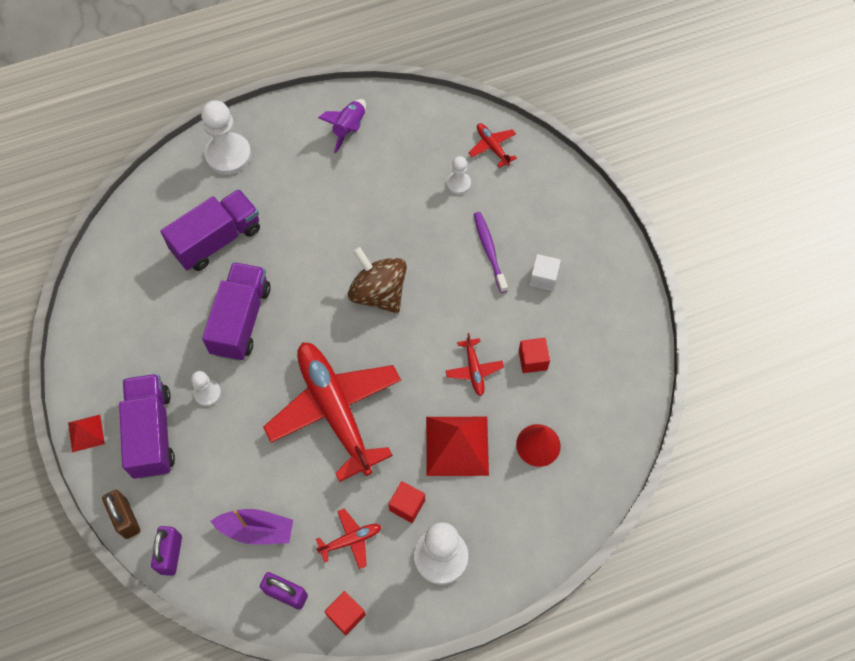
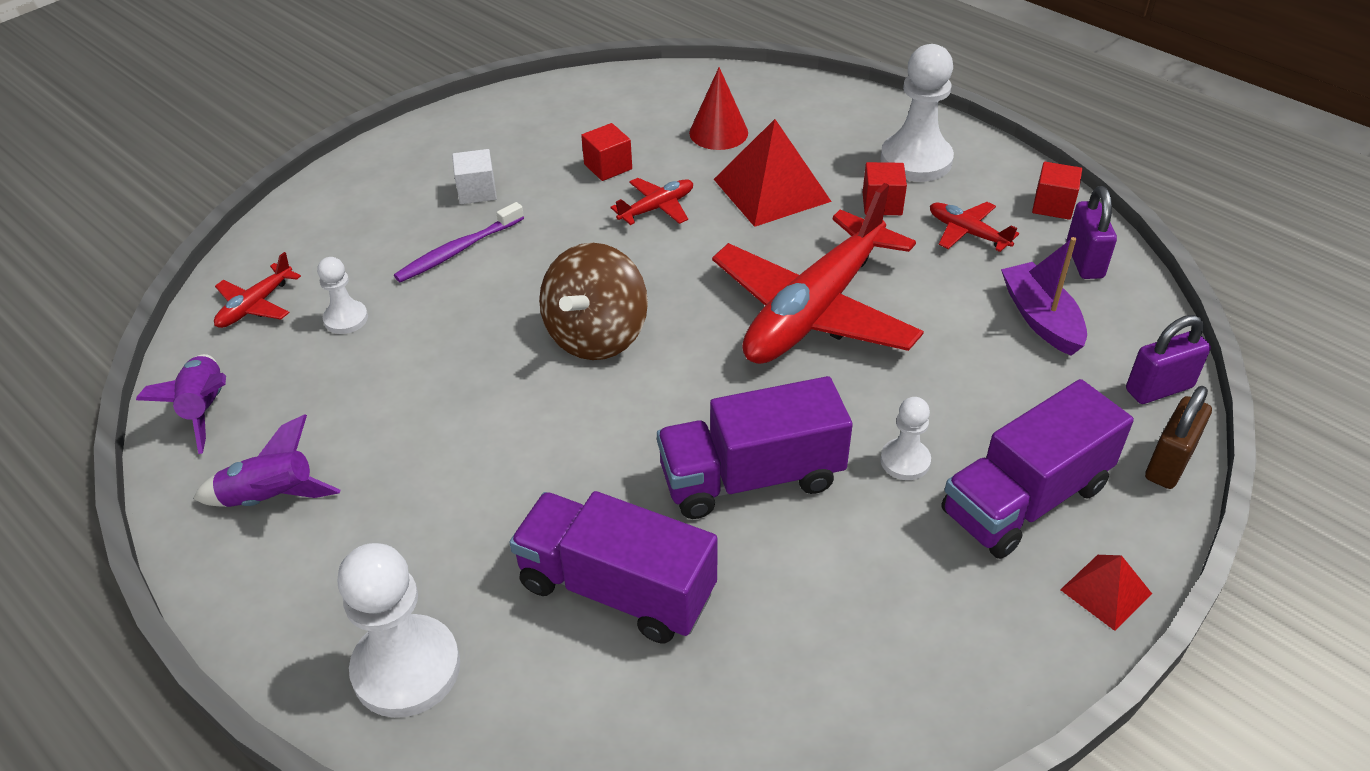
camera: 115 degrees left, 20 degrees down
(423, 114) = (205, 409): none -> purple rocket

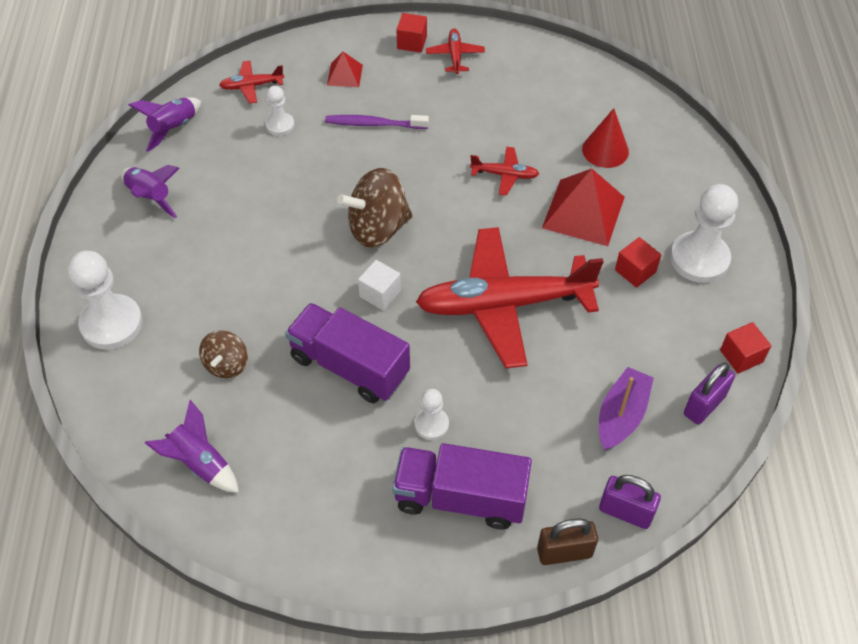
camera: 45 degrees right, 10 degrees up
(477, 191) = (426, 93): white cube -> white cube (380, 294)
(608, 167) = (513, 127): red cube -> red cube (412, 42)
(616, 588) = (226, 364): purple truck -> brown spinning top
(733, 714) = (200, 463): none -> purple rocket
(967, 233) = (659, 330): red plane -> red plane (455, 55)
(1106, 591) = (431, 576): red pyramid -> red pyramid (345, 75)

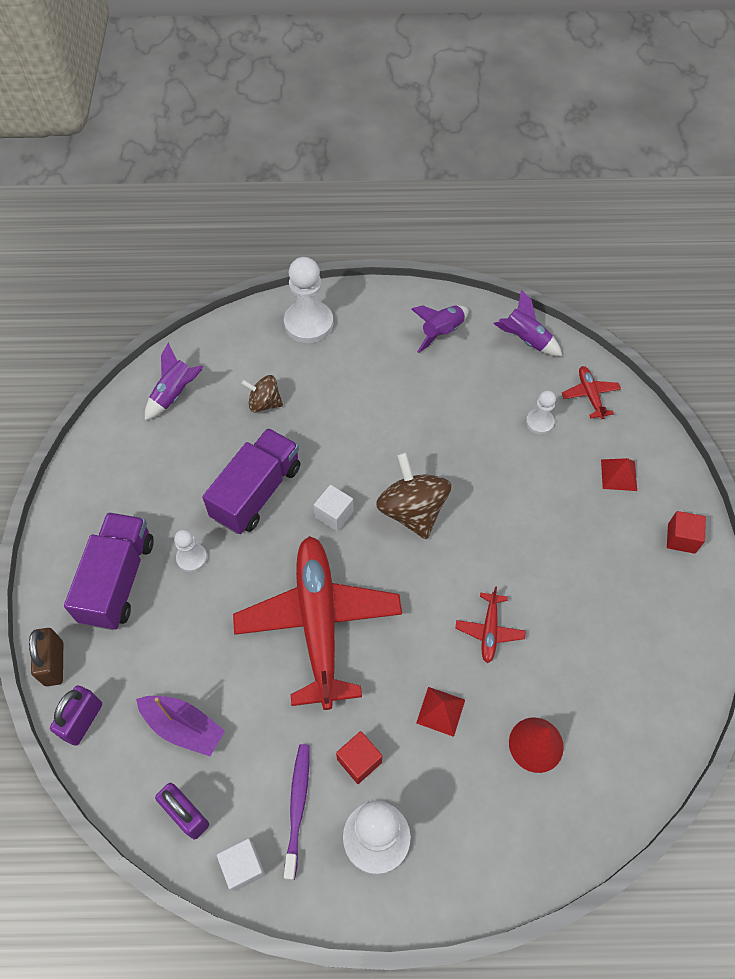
camera: 90 degrees right, 5 degrees up
(374, 124) = (550, 504): purple toothbrush -> purple toothbrush (297, 807)
(455, 55) = (668, 583): red plane -> none
(583, 212) = (441, 711): red pyramid -> red pyramid, size x0.53
(741, 356) = (243, 867): red cube -> white cube

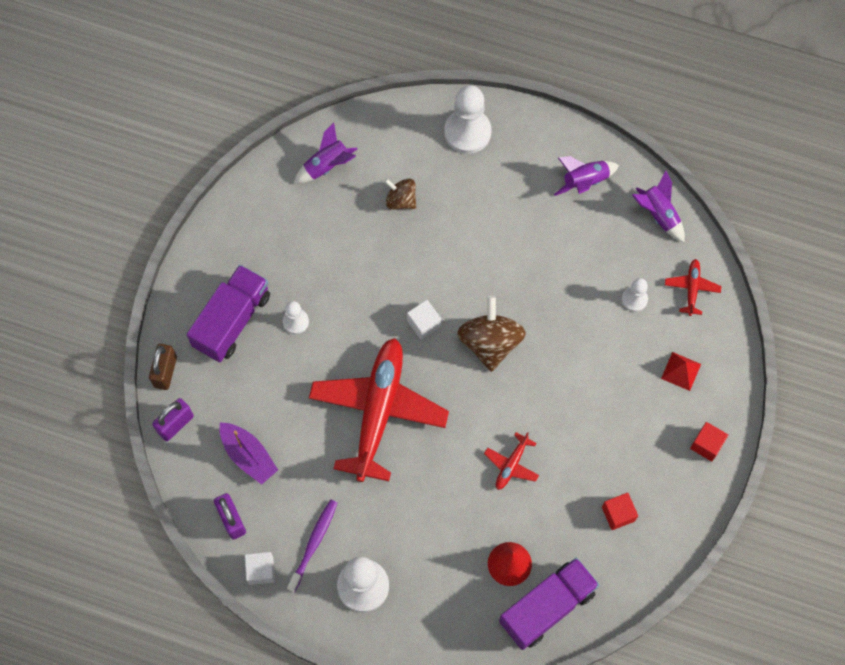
camera: 20 degrees right, 10 degrees up
(257, 492) = (366, 282): purple truck -> purple truck (547, 607)
(359, 761) = (371, 527): red cube -> red cube (618, 514)
(441, 711) = (447, 513): red pyramid -> none

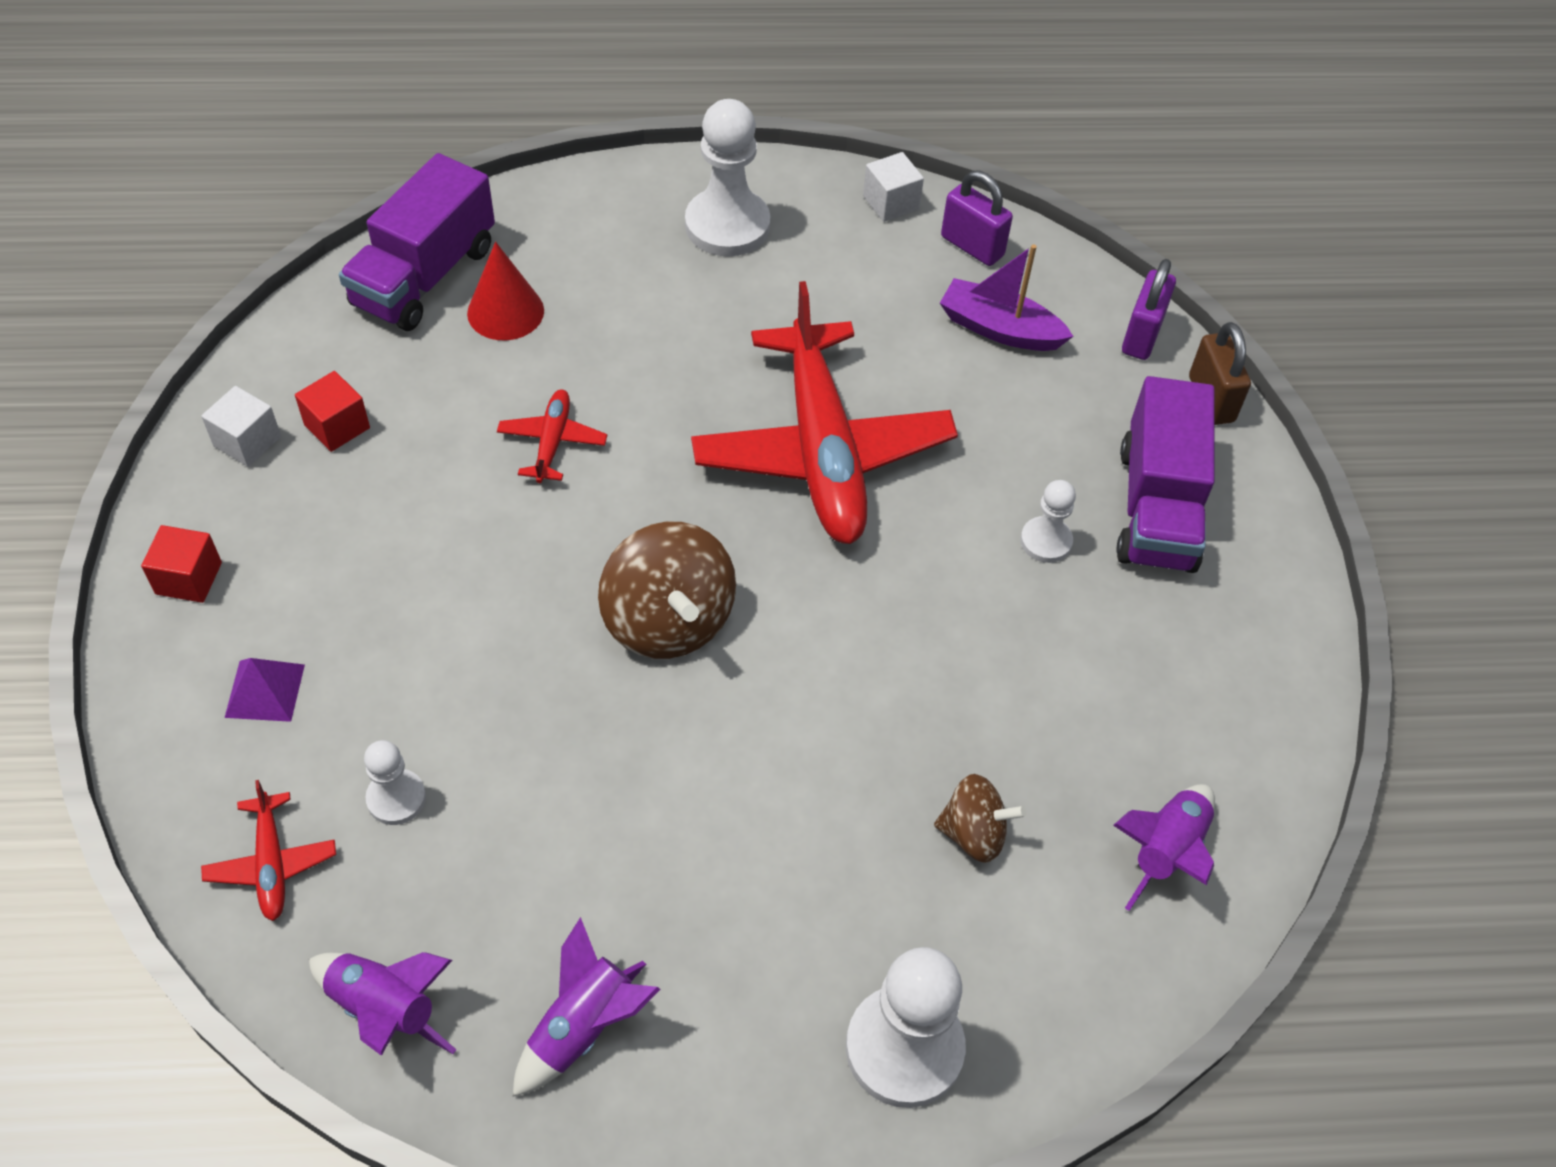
camera: 155 degrees right, 15 degrees down
(314, 543) = (830, 253): purple toothbrush -> none
(424, 323) = (810, 613): white cube -> white cube (247, 441)
(681, 371) = (265, 690): red pyramid -> purple pyramid

